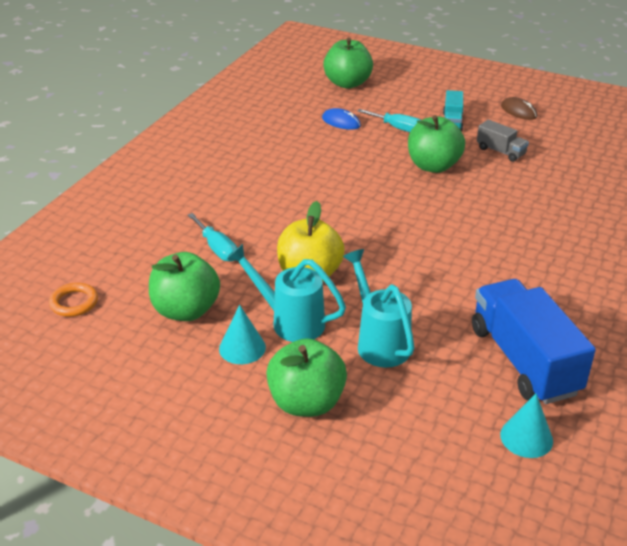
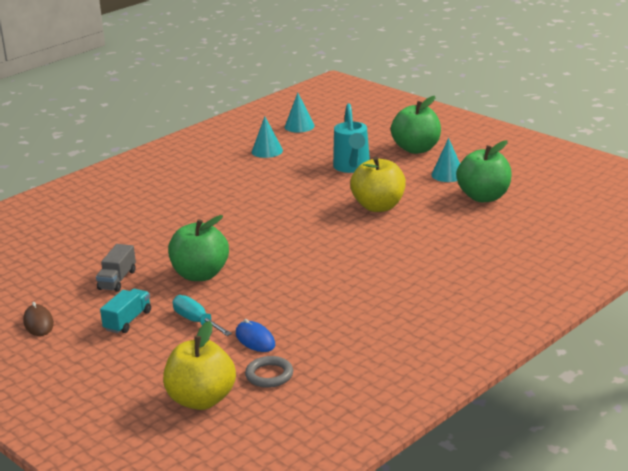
camera: 160 degrees left, 10 degrees down
(74, 302) = (573, 211): orange ring -> none
(217, 248) = (448, 232): turquoise screwdriver -> none
(289, 321) = (408, 183): turquoise watering can -> none
(313, 102) = (269, 375): none -> grey ring
(347, 83) = (201, 400): green apple -> yellow apple
(500, 151) = (117, 280): grey truck -> grey truck turned 135 degrees counterclockwise
(524, 360) = (267, 151): blue truck -> turquoise cone

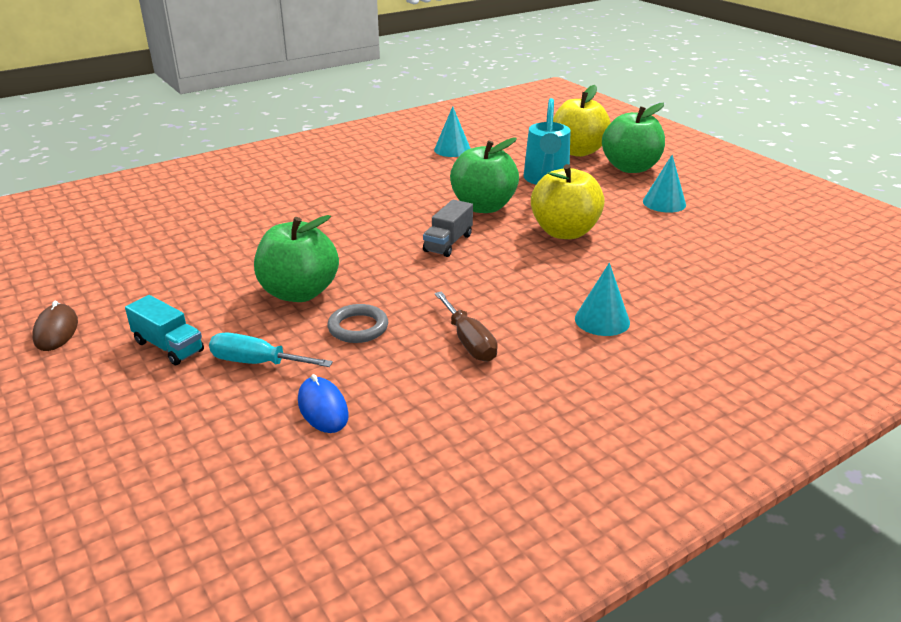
camera: 10 degrees right, 5 degrees up
(117, 280) = (193, 284): grey truck -> grey truck (448, 243)
(128, 321) = (168, 346): turquoise truck -> turquoise truck turned 90 degrees clockwise
(196, 321) = (257, 363): turquoise screwdriver -> turquoise screwdriver turned 45 degrees counterclockwise
(201, 400) = (189, 508): yellow apple -> yellow apple (577, 151)
(269, 375) = (314, 478): grey ring -> grey ring (358, 327)
(299, 126) = (500, 127): turquoise cone -> turquoise cone (602, 320)
(335, 289) = (469, 341): none -> brown screwdriver
(484, 197) = (707, 237): green apple -> green apple (483, 207)

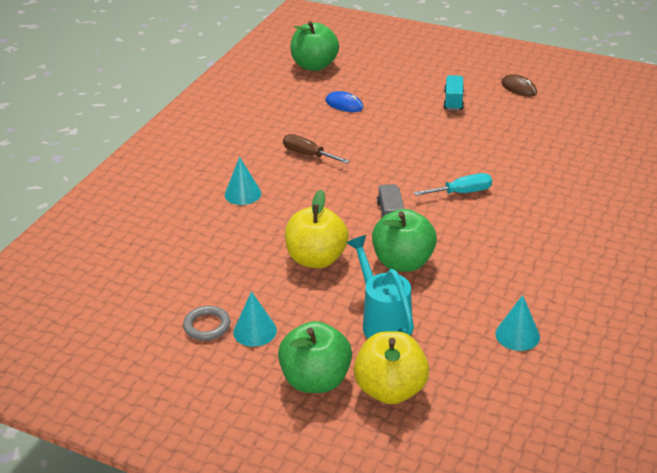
camera: 150 degrees right, 5 degrees up
(168, 346) = (453, 101): turquoise truck -> turquoise truck turned 90 degrees clockwise
(257, 363) = (400, 109): turquoise screwdriver -> turquoise screwdriver (462, 192)
(299, 292) = (434, 147): green apple -> green apple (314, 65)
(358, 327) = (375, 141): grey ring -> grey ring (207, 326)

